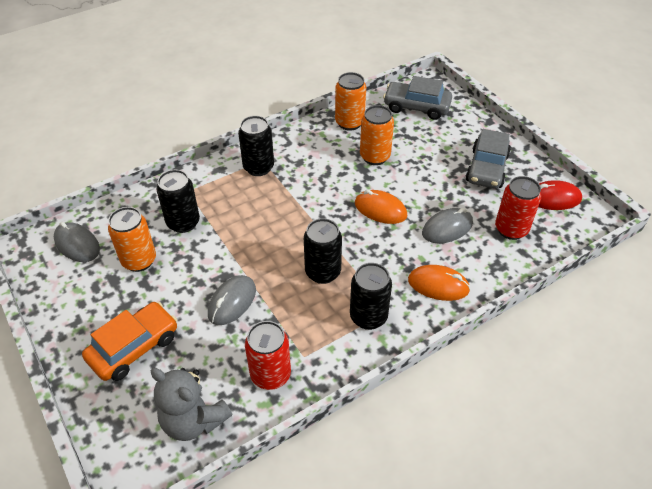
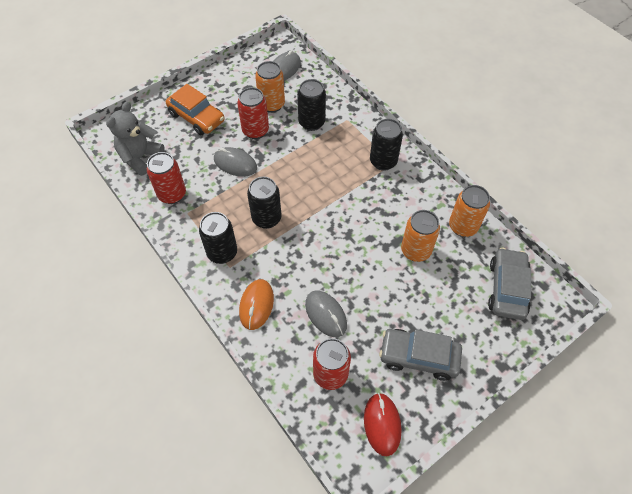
camera: 85 degrees right, 10 degrees up
(180, 279) = (255, 131): none -> red can
(380, 209) = (343, 258): orange mouse -> none

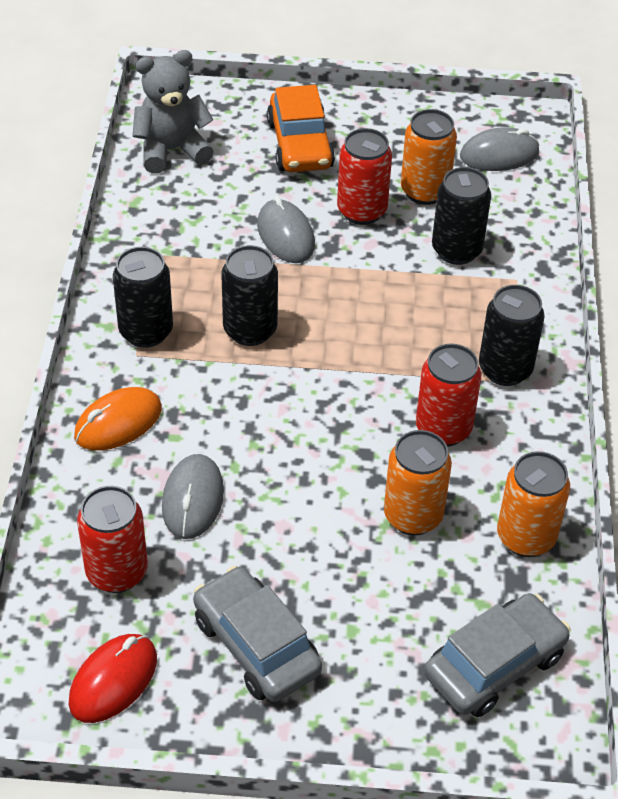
camera: 40 degrees right, 10 degrees down
(172, 194) = (161, 220): red can -> red can (443, 429)

